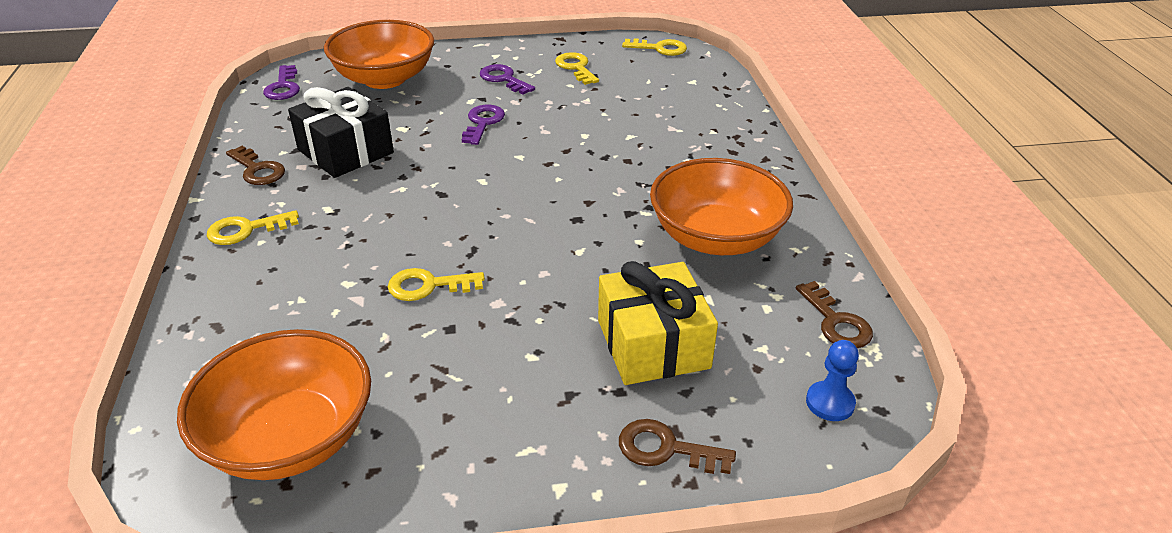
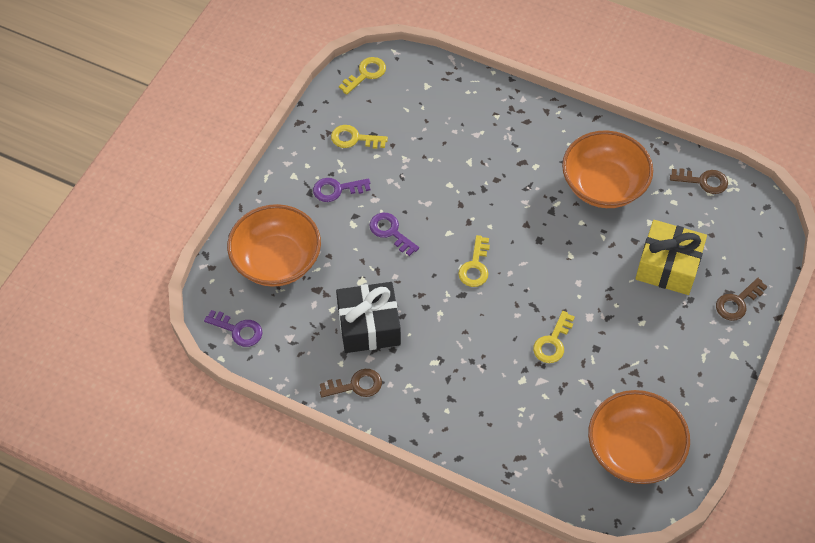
camera: 55 degrees left, 20 degrees up
(246, 230) = (428, 414): yellow key -> yellow key (475, 266)
(830, 403) = (751, 222): blue pawn -> none

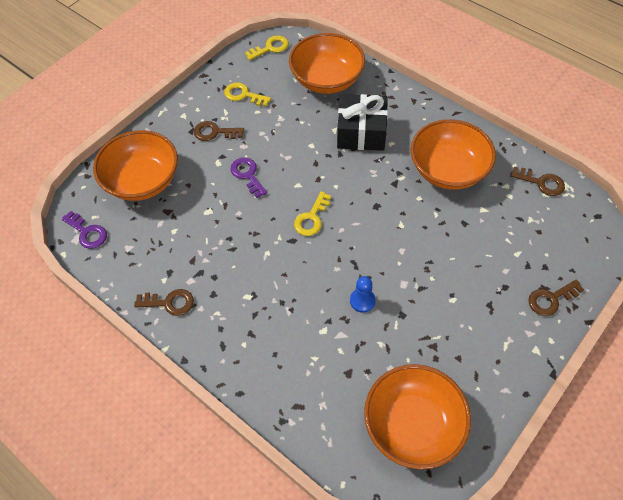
camera: 15 degrees right, 0 degrees up
(336, 189) = (214, 132): purple key -> brown key
(369, 326) = (200, 251): black gift -> black gift (361, 132)
(443, 103) = (326, 80): none -> orange bowl
(553, 342) = (362, 301): yellow key -> blue pawn
(668, 266) = (490, 252): yellow gift -> none

